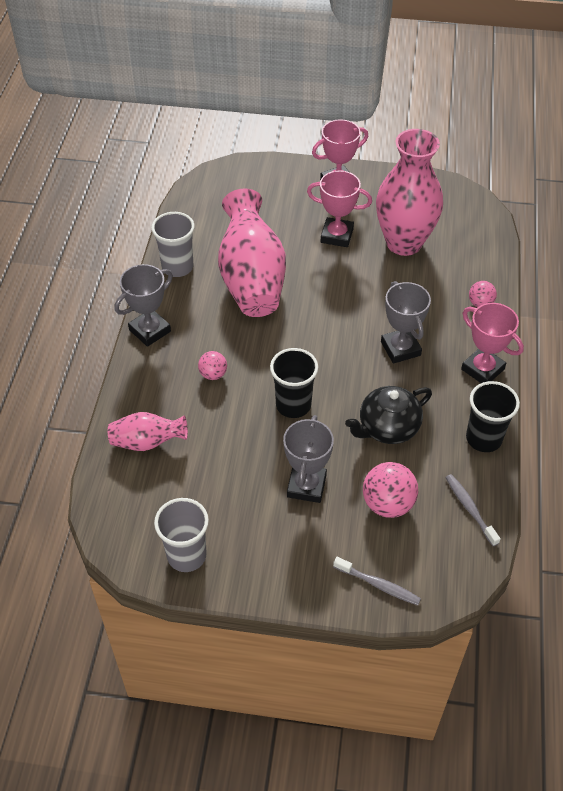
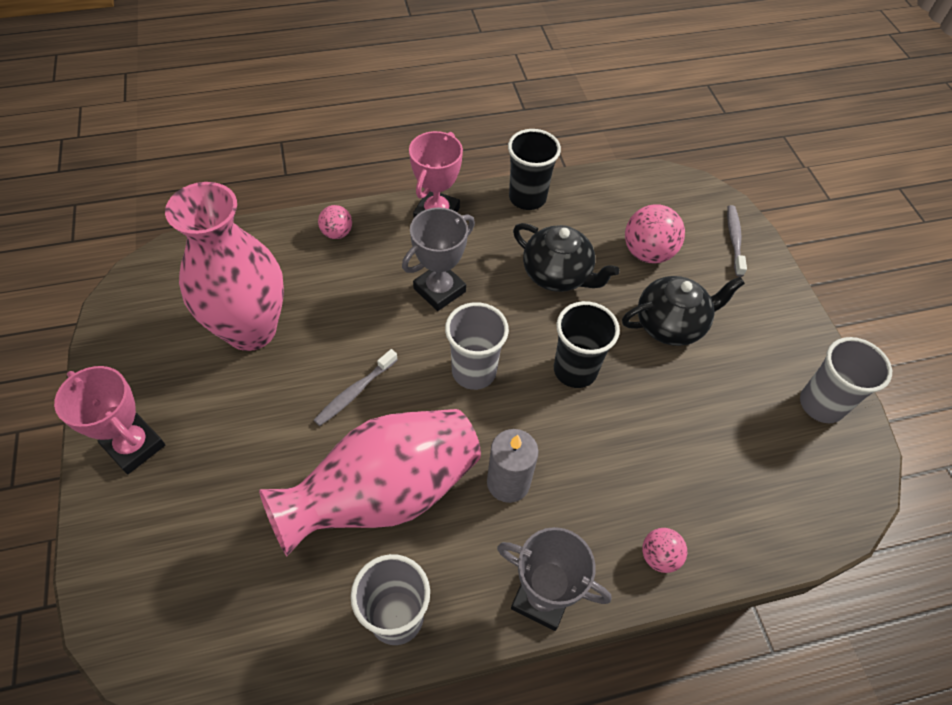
camera: 115 degrees left, 5 degrees up
(147, 442) = (718, 510): pink vase -> none
(213, 374) = (576, 476): pink ball -> pink ball (659, 556)
(228, 338) = (508, 482): none -> grey candle
(306, 486) = (671, 324): grey trophy -> black teapot
(319, 347) = (474, 371): none -> grey cup
(337, 235) = (257, 412): pink trophy -> none
(470, 508) = (613, 193): grey toothbrush -> grey toothbrush (354, 392)

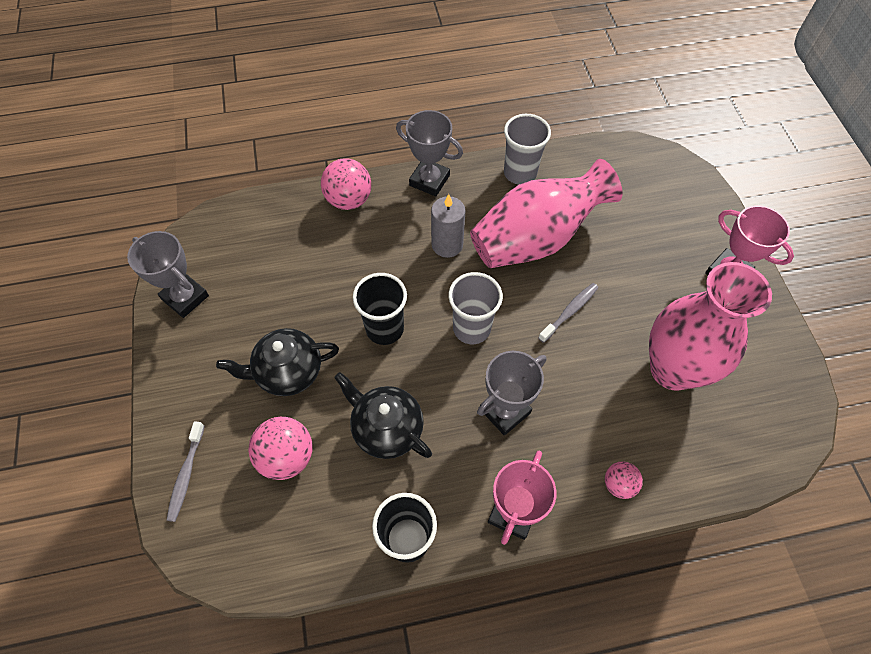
camera: 175 degrees left, 5 degrees up
(659, 556) = (349, 200): pink ball -> pink ball, size x1.72
(821, 404) = (185, 297): grey cup -> grey trophy

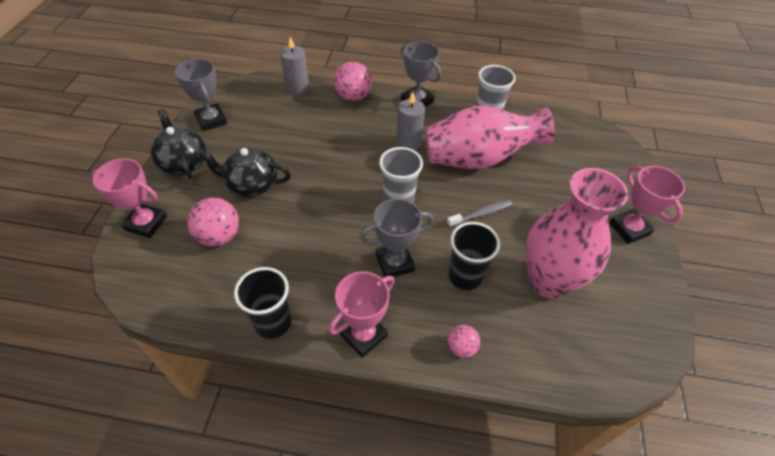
camera: 20 degrees right, 10 degrees down
(186, 475) = (146, 223): grey toothbrush -> pink trophy
(272, 211) = (297, 88): none -> grey candle
(384, 329) = (334, 180): black cup -> black cup (465, 276)
(386, 428) = (299, 243): black teapot -> black teapot (184, 163)

